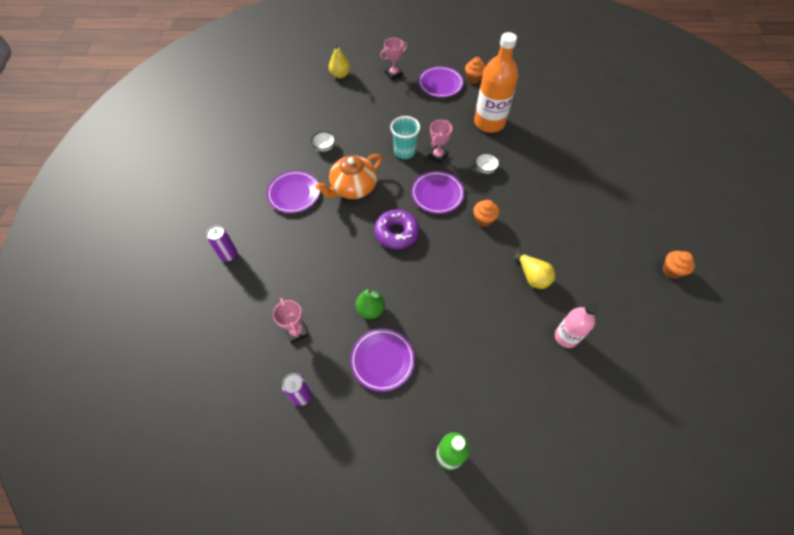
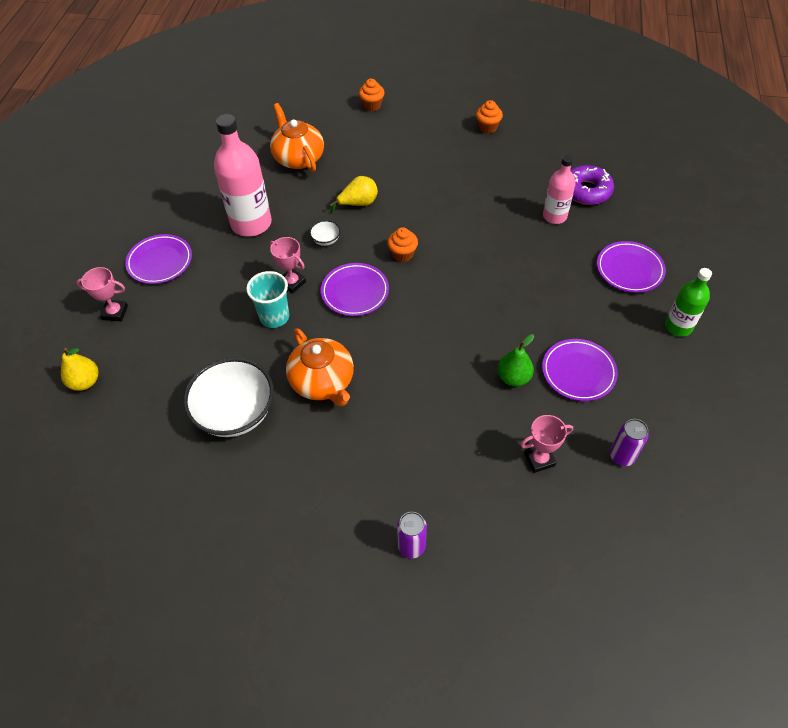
camera: 80 degrees left, 5 degrees down
(294, 194) = (316, 456): purple plate -> purple plate (629, 270)
(324, 147) = (235, 413): white bowl -> white bowl, size x2.39
(394, 74) = (115, 312): pink trophy -> pink trophy turned 60 degrees counterclockwise
(396, 233) = (407, 340): purple donut -> purple donut (586, 191)
(473, 79) = (164, 225): orange cupcake -> orange cupcake (372, 105)
(489, 123) = (251, 223): orange bottle -> pink bottle
(533, 277) = (484, 227): yellow pear -> yellow pear (358, 203)
(569, 137) = (298, 158): none -> orange teapot

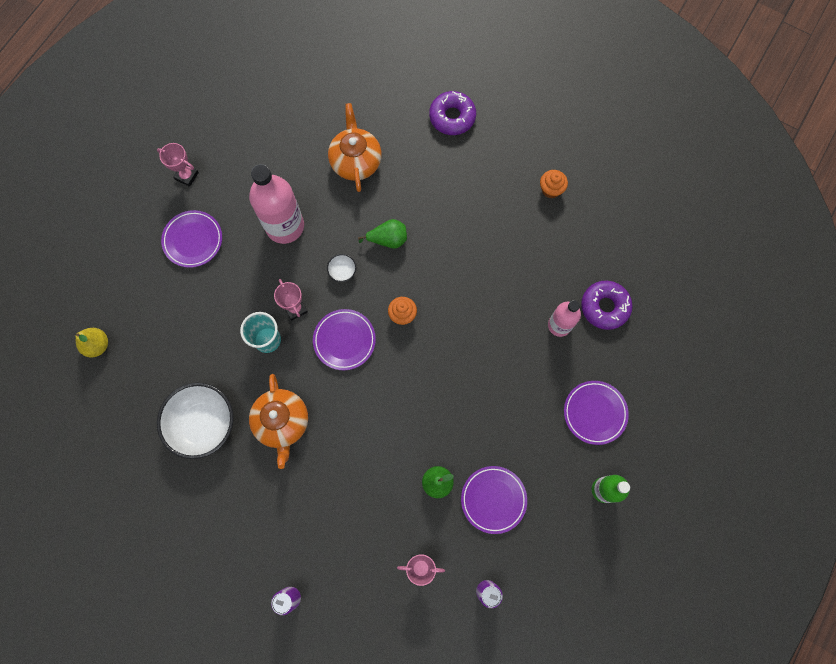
camera: 20 degrees right, 20 degrees up
(115, 312) = (140, 282): pink trophy -> pink trophy (187, 176)
(358, 203) = (388, 239): yellow pear -> green pear
(372, 105) = (452, 117): orange cupcake -> purple donut

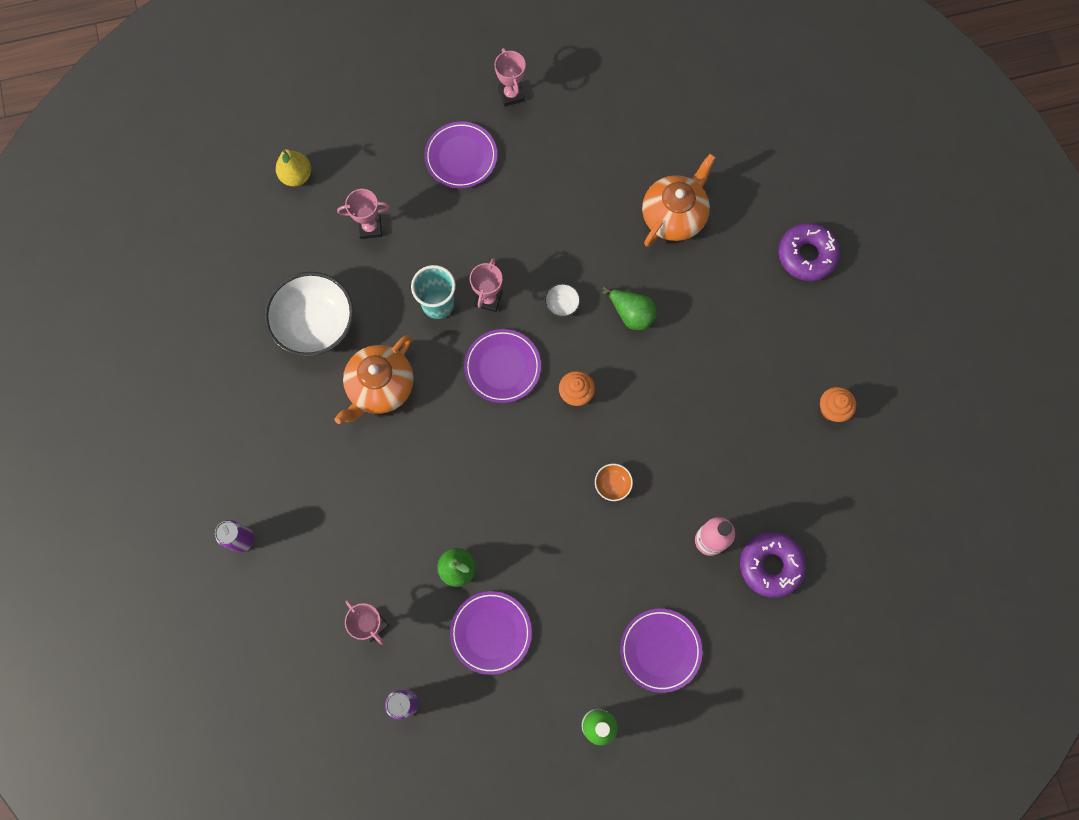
camera: 45 degrees right, 0 degrees up
(178, 333) = (370, 227): none -> pink trophy
(285, 226) = (551, 217): pink bottle -> none
(475, 346) = (612, 484): none -> orange bowl

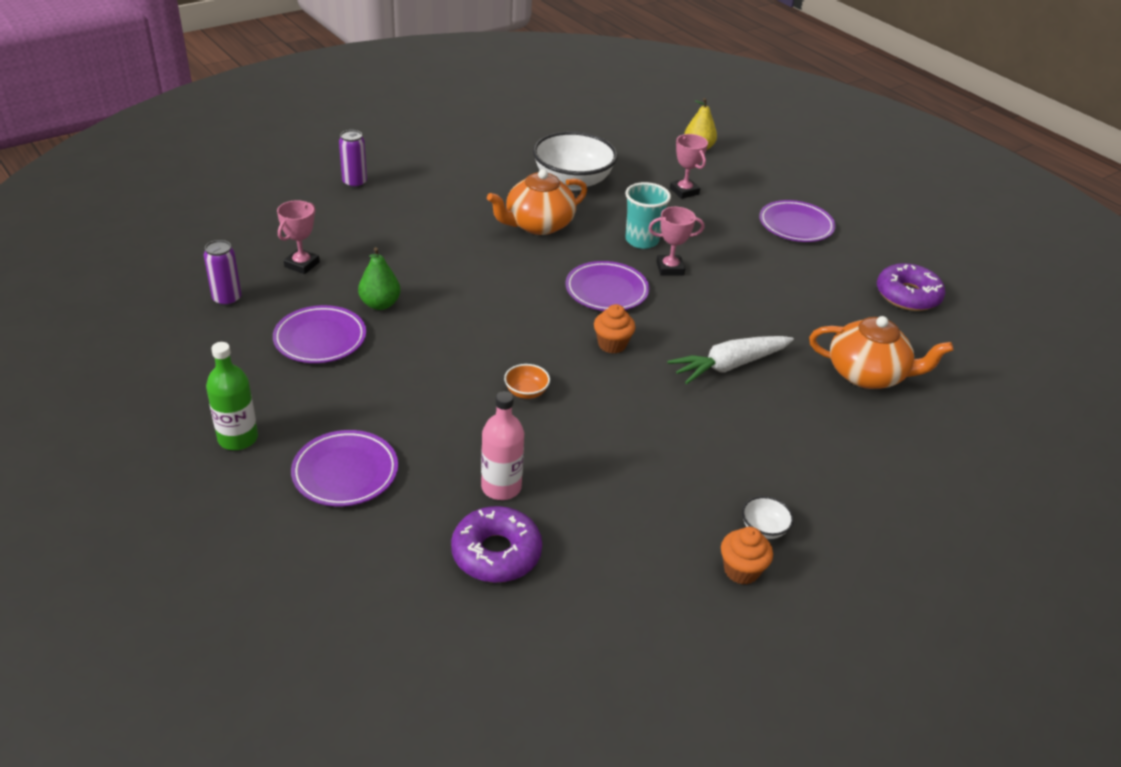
camera: 65 degrees right, 35 degrees down
(380, 387) = (538, 225): orange teapot -> orange teapot turned 45 degrees counterclockwise
(511, 94) = (886, 241): pink trophy -> none
(562, 305) = (701, 315): white bowl -> white bowl (763, 528)
(631, 314) = (729, 366): green pear -> white carrot
(806, 255) = (921, 498): purple donut -> purple donut (907, 295)

